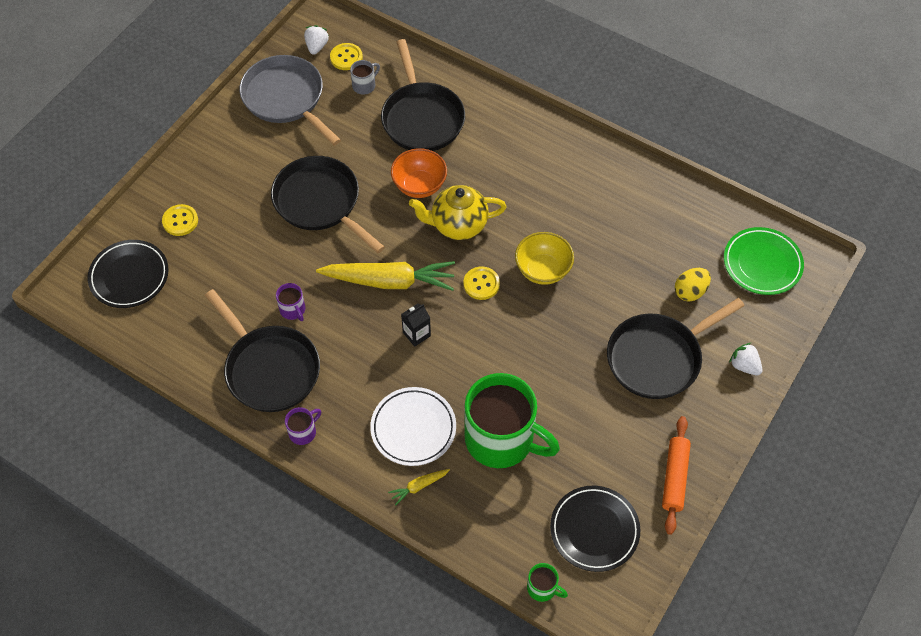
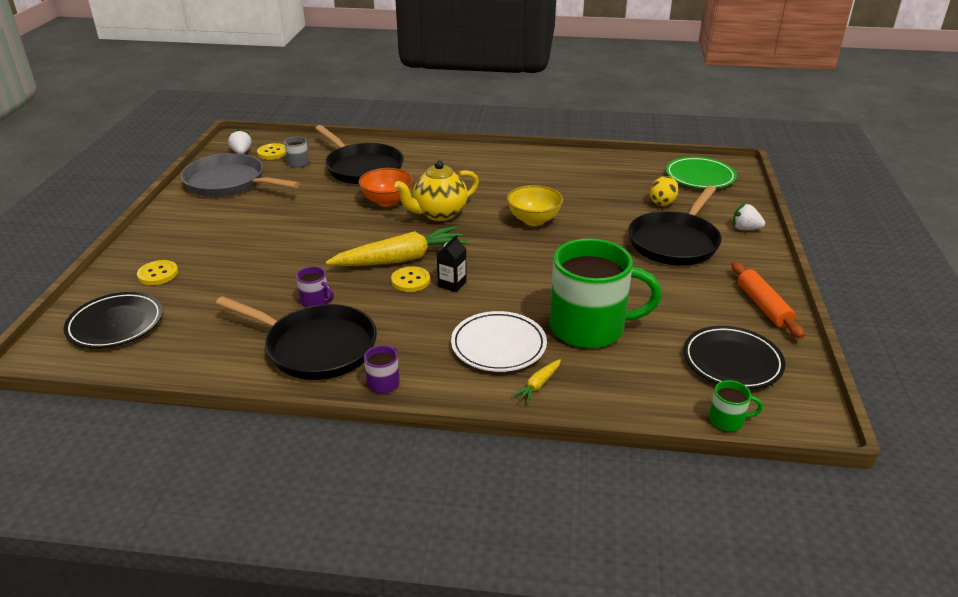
camera: 25 degrees left, 25 degrees down
(320, 202) = (300, 230): black pan -> none
(481, 284) = (487, 240): yellow button -> yellow button (410, 281)

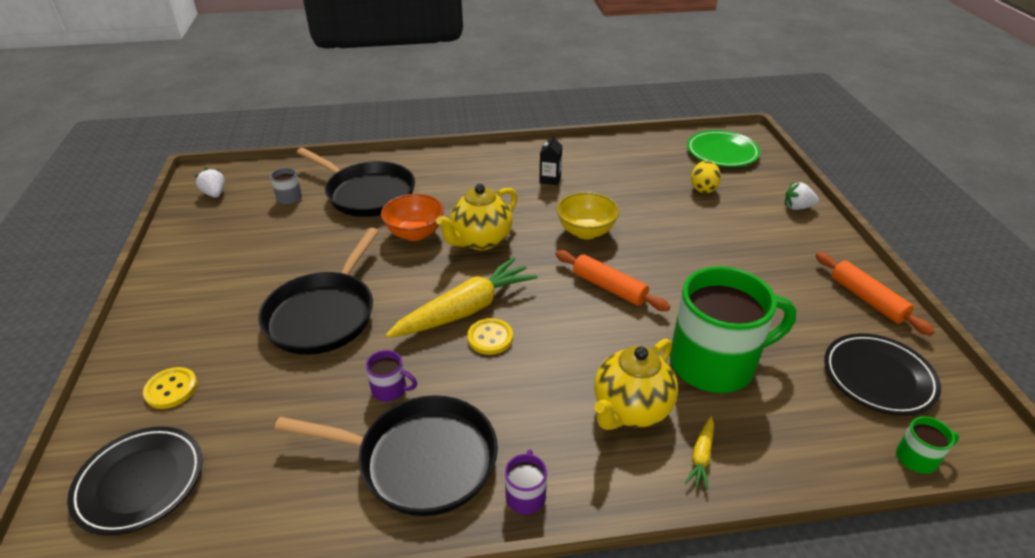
camera: 15 degrees left, 5 degrees up
(229, 183) = (215, 238): grey pan -> none
(272, 153) = (253, 188): yellow button -> none
(452, 284) = (539, 333): black carton -> black carton (550, 179)
(498, 345) = (631, 409): white plate -> yellow teapot
(530, 262) = (609, 287): none -> orange rolling pin
(675, 242) = (741, 235): black pan -> black pan (323, 314)

